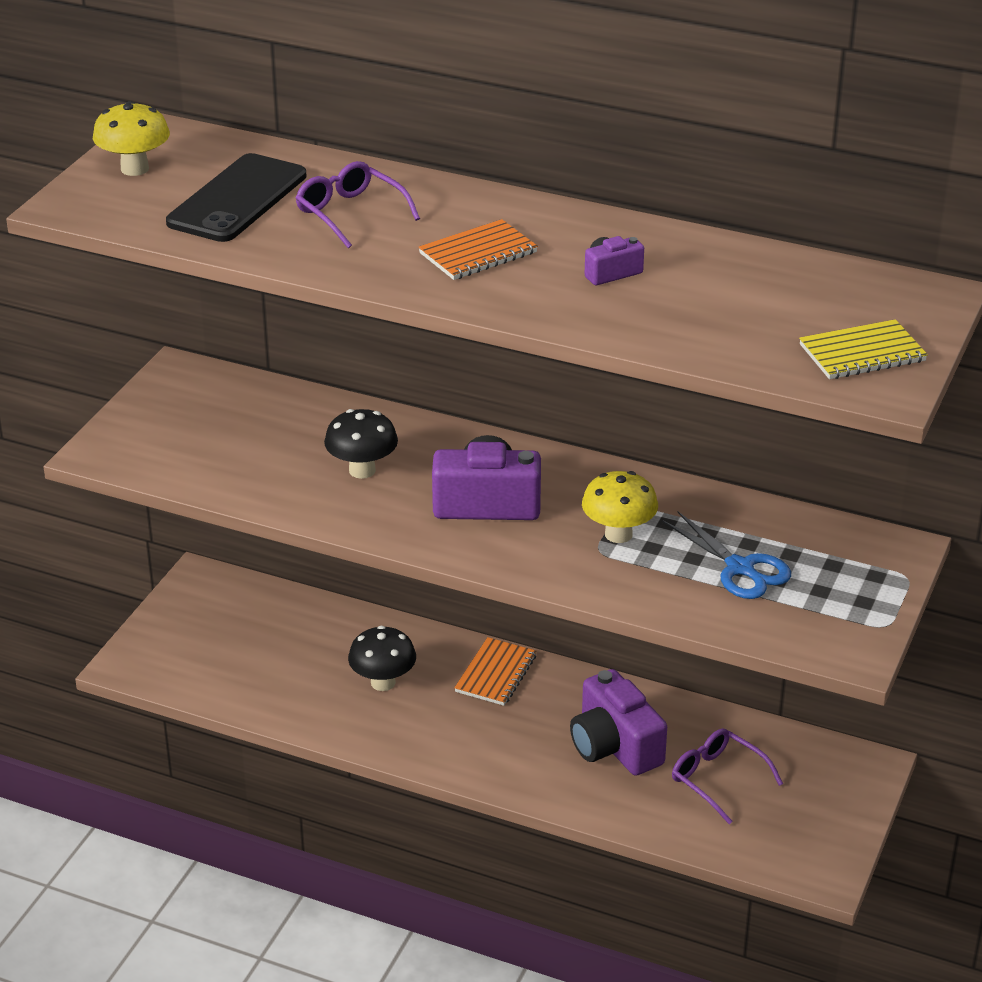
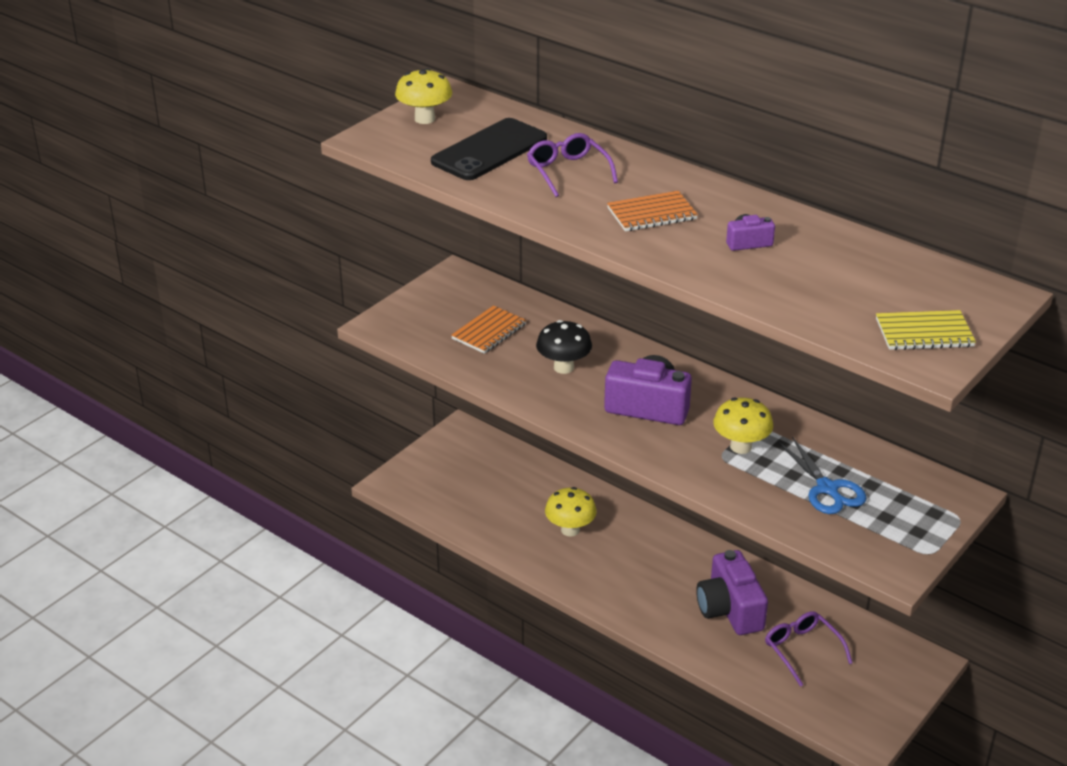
camera: 15 degrees right, 0 degrees up
(383, 682) = (570, 530): black mushroom -> yellow mushroom
(495, 674) = (656, 538): orange notebook -> orange notebook (489, 331)

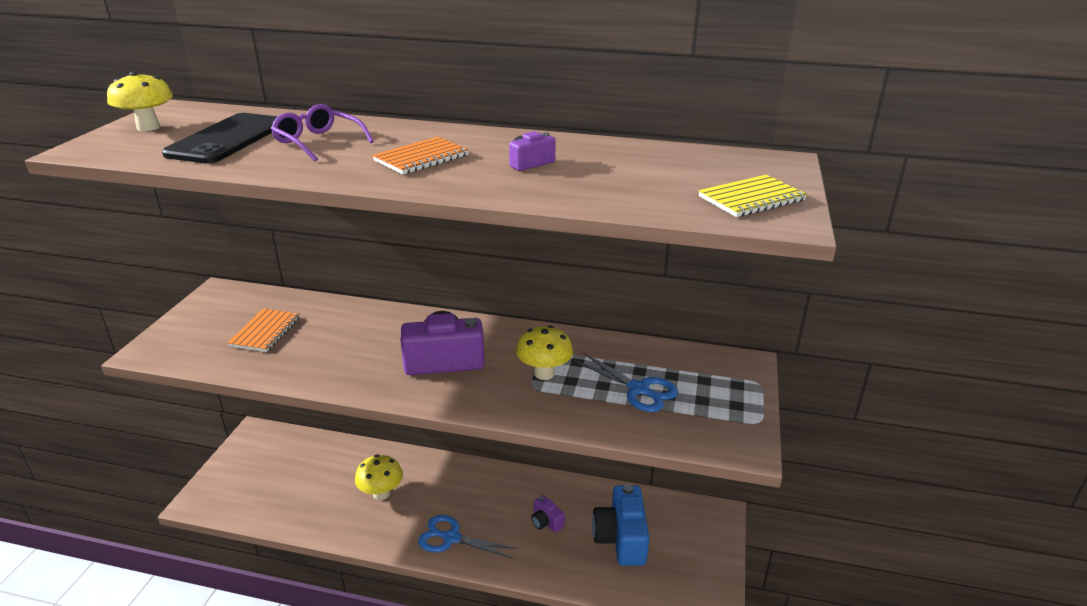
camera: 25 degrees left, 5 degrees down
(563, 367) = (350, 346): black mushroom -> none
(625, 594) = (452, 538): none -> blue scissors
(730, 609) = (546, 522): purple camera -> purple camera, size x0.49
(802, 650) = (621, 538): purple glasses -> blue camera

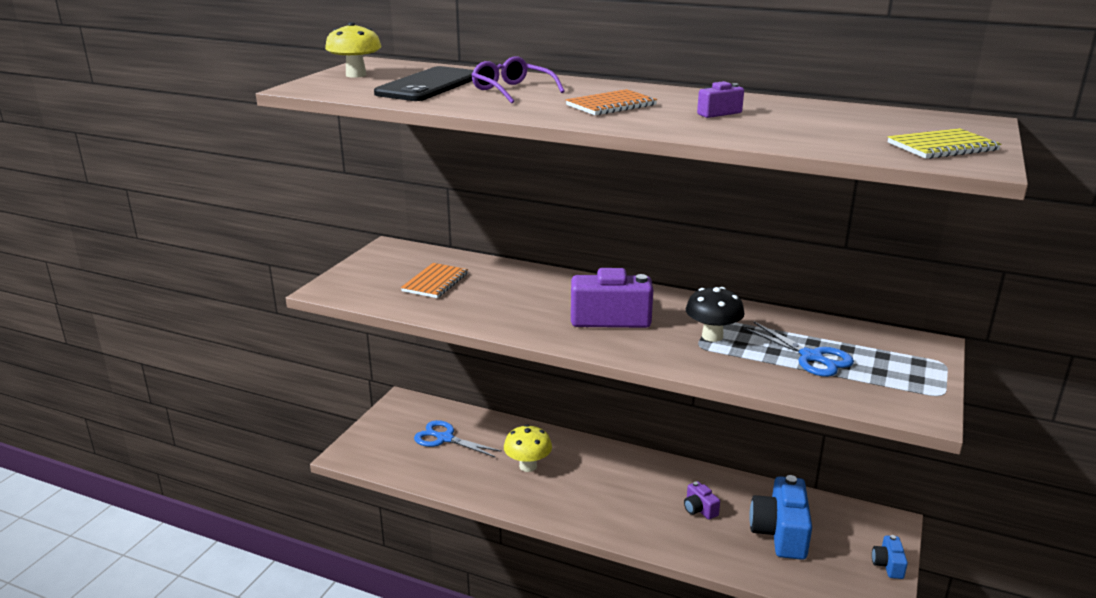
camera: 10 degrees right, 5 degrees down
(452, 538) = (599, 513): blue scissors -> blue scissors (445, 438)
(544, 373) = (712, 336): yellow mushroom -> black mushroom
(718, 560) = (888, 565): none -> blue camera

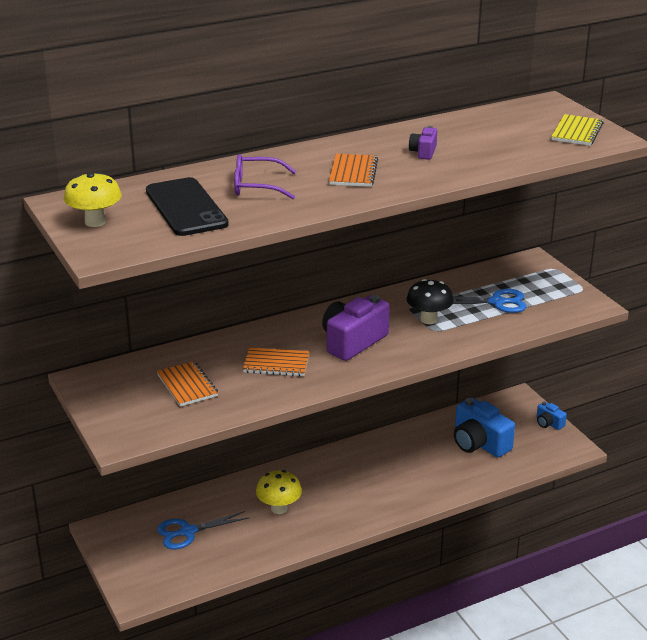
camera: 50 degrees left, 5 degrees up
(520, 301) = (276, 364): none -> orange notebook
(699, 509) = (420, 460): purple camera -> none

